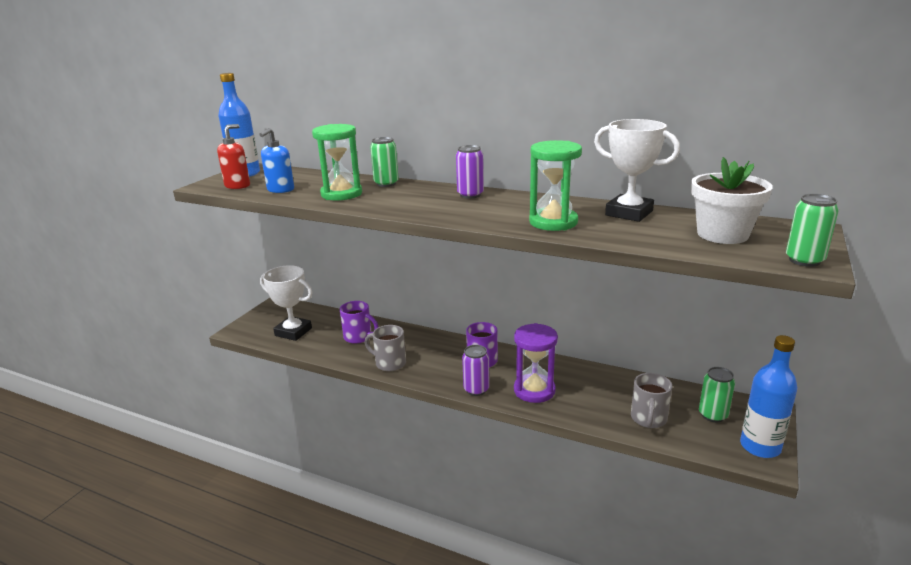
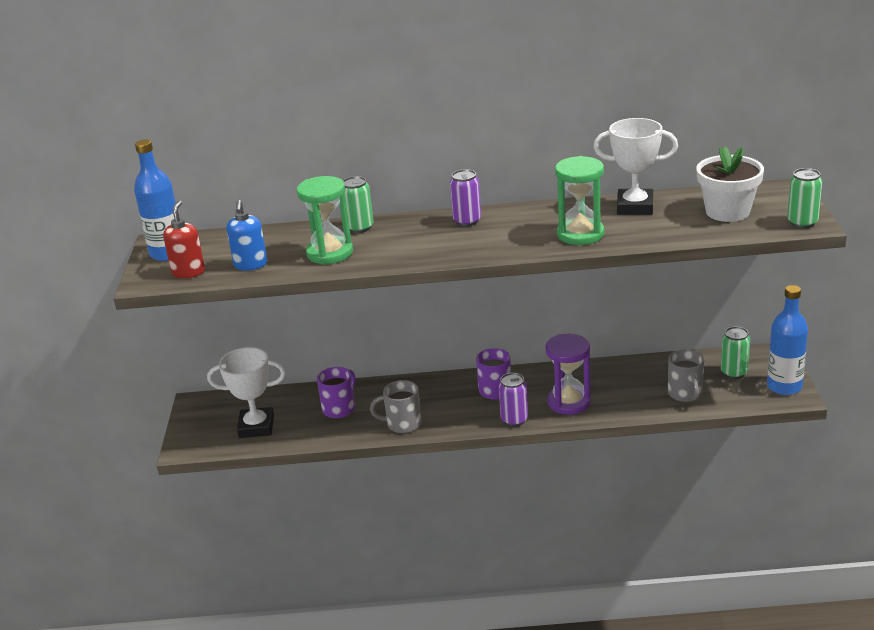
camera: 25 degrees left, 5 degrees up
(359, 337) = (339, 408): purple mug -> purple mug turned 60 degrees counterclockwise

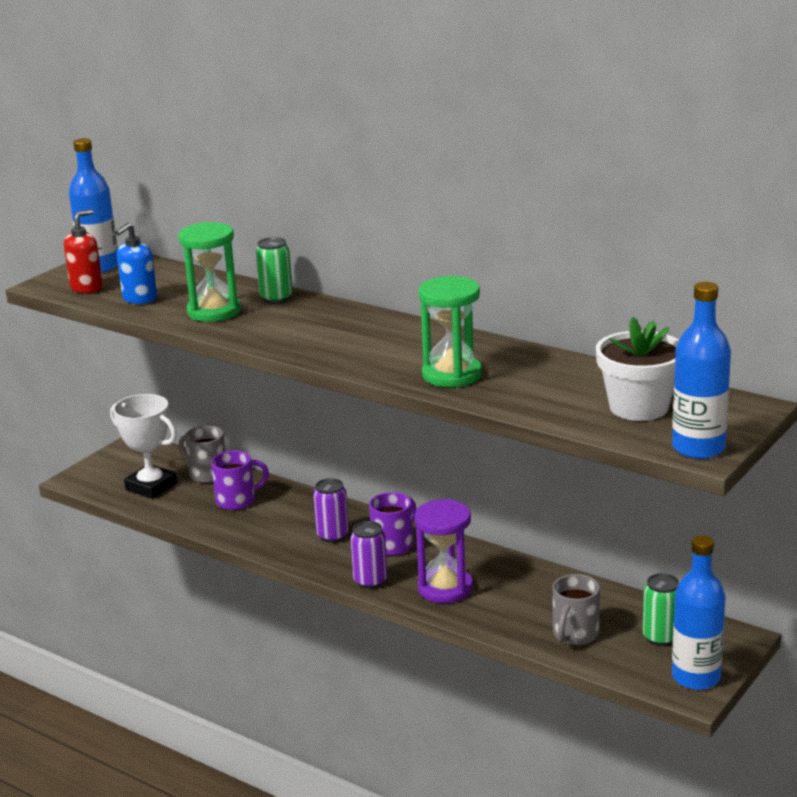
camera: 35 degrees right, 5 degrees down
(402, 424) = (269, 538): grey mug -> grey mug (207, 474)
(467, 221) = (375, 325): purple can -> purple can (332, 535)
(635, 207) = (553, 368): white trophy -> none
(802, 222) = (698, 448): green can -> blue bottle

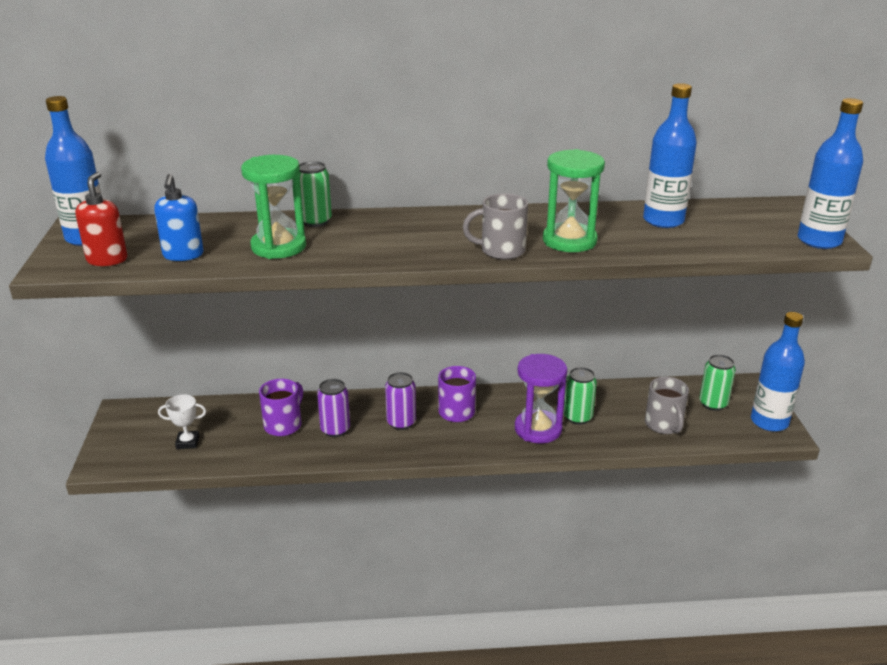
camera: 40 degrees left, 5 degrees up
(151, 486) = (187, 442): white trophy -> white trophy, size x0.54
(207, 474) = (226, 412): grey mug -> grey mug (501, 251)
(370, 581) = (478, 446): purple can -> purple can (335, 430)
(498, 594) = (578, 417): none -> green can
(579, 383) = (663, 220): none -> blue bottle
(639, 407) = (731, 225): white flower pot -> none

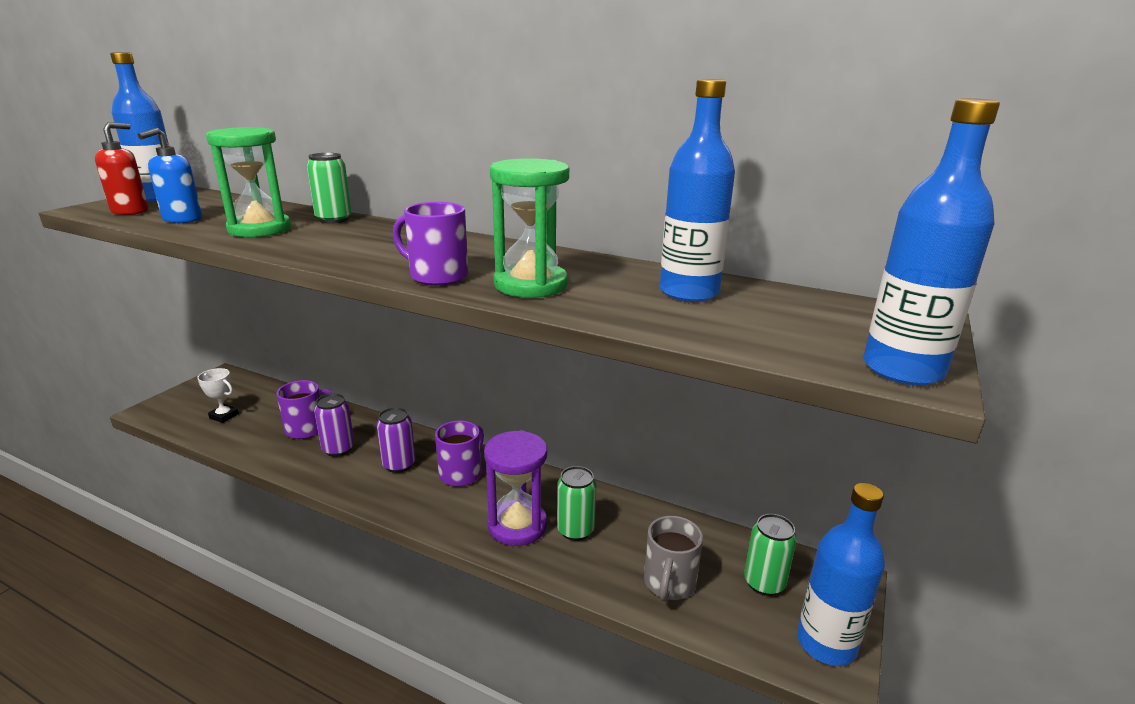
camera: 30 degrees right, 5 degrees down
(501, 251) = (437, 276): grey mug -> purple mug

